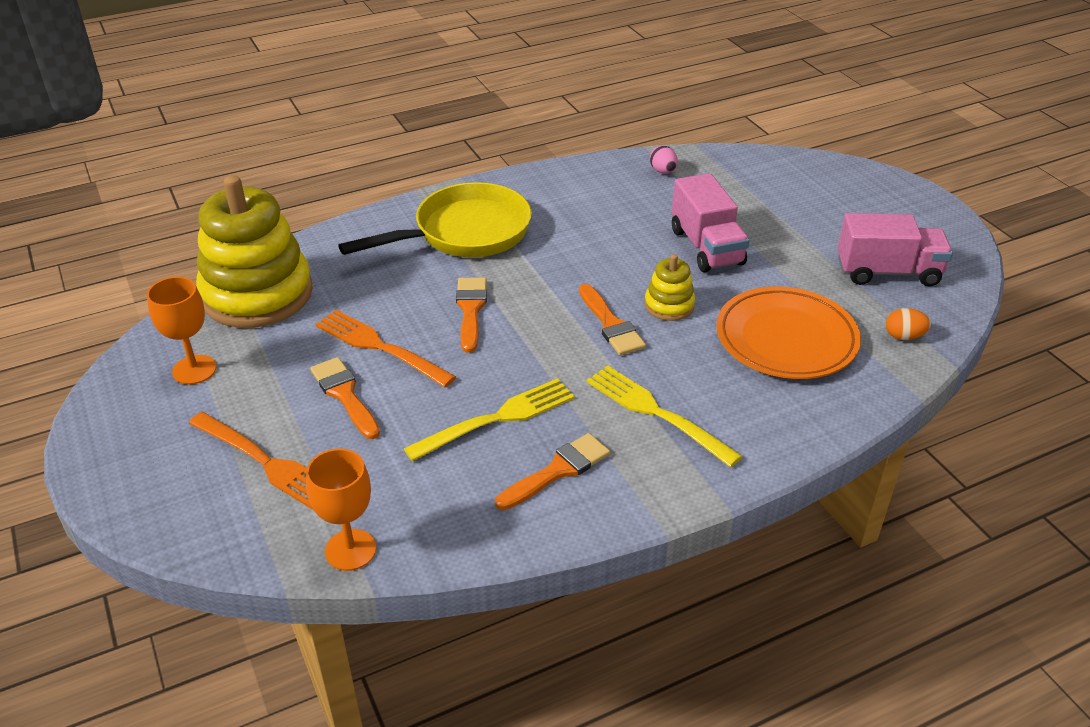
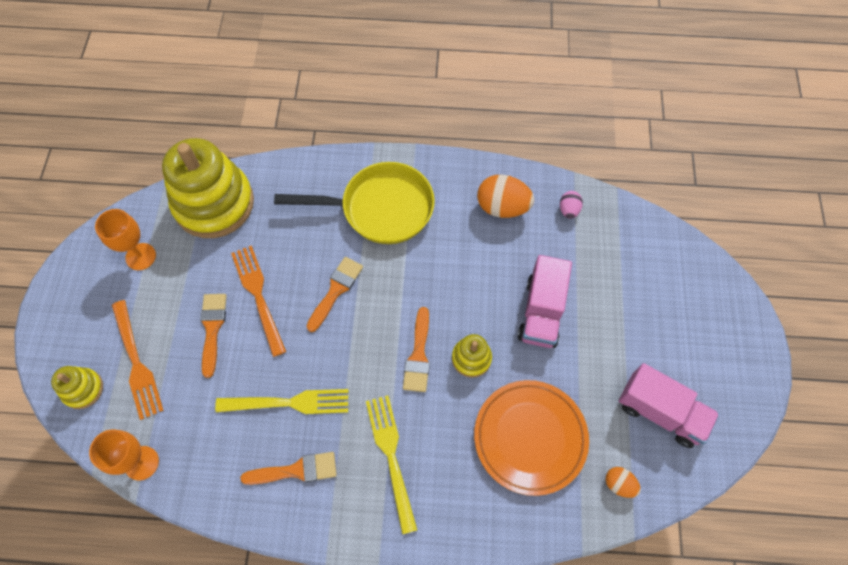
camera: 30 degrees right, 25 degrees up
(207, 517) = (83, 389): none -> yellow stacking toy
(595, 190) = (502, 207): none -> orange egg

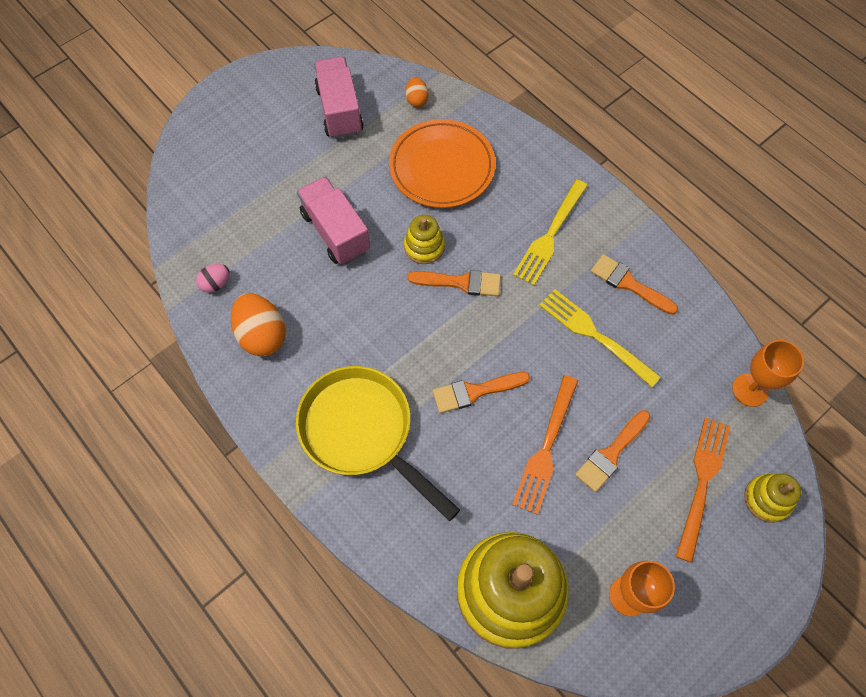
camera: 135 degrees left, 0 degrees up
(418, 355) = (461, 282): orange brush -> orange brush turned 45 degrees clockwise
(541, 312) = (336, 232): pink truck -> pink truck turned 90 degrees counterclockwise

